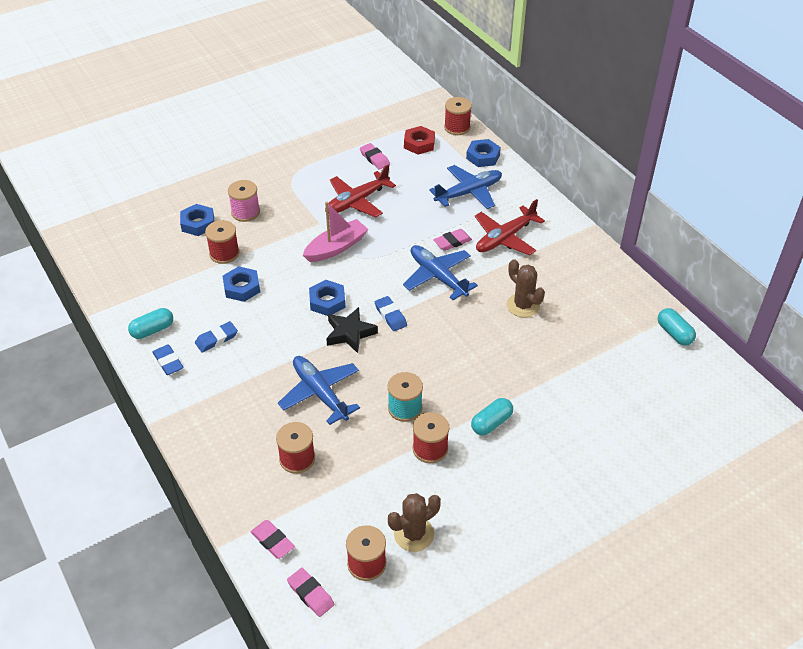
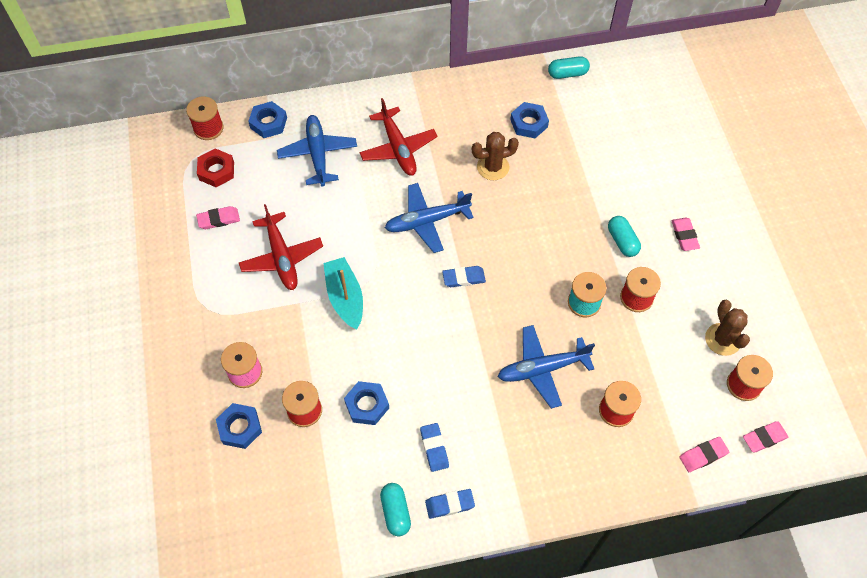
camera: 70 degrees left, 15 degrees up
(327, 301) = (421, 328): blue nut -> blue nut (529, 123)
(336, 247) = (345, 297): pink boat -> turquoise boat
(350, 333) = (473, 320): black star -> none
(452, 242) = (384, 193): pink eraser -> pink eraser (684, 236)

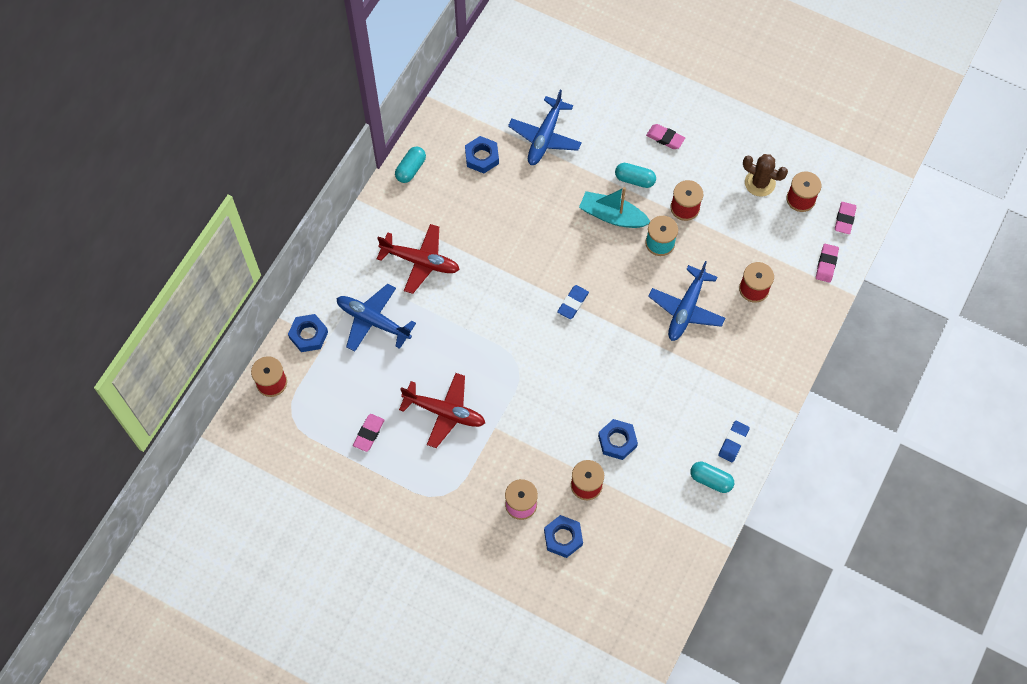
camera: 50 degrees left, 5 degrees up
(216, 171) = (320, 404): red nut -> none
(345, 297) = (518, 393): turquoise boat -> turquoise boat (612, 216)
(427, 221) = (504, 291): blue plane -> blue plane (545, 137)
(434, 448) = (686, 422): blue eraser -> none
(493, 167) = (497, 211): brown cactus -> none
(567, 74) = (462, 95): turquoise capsule -> turquoise capsule (411, 169)

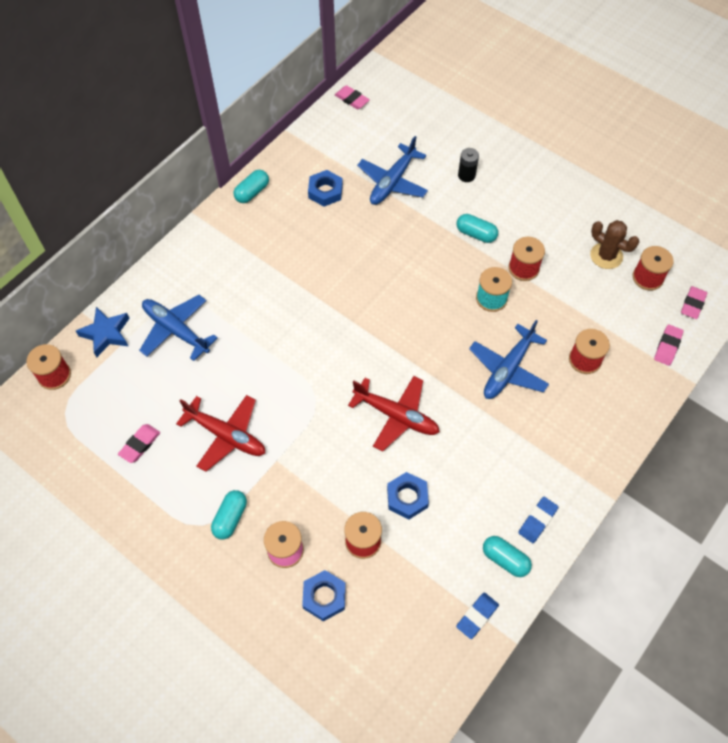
camera: 10 degrees right, 5 degrees down
(308, 335) = (106, 334): blue nut -> blue star
(420, 261) = (240, 280): red plane -> red plane (396, 416)
(466, 485) = (230, 518): none -> turquoise capsule
(573, 303) = (388, 344): blue eraser -> blue eraser (477, 616)
(612, 216) = (446, 265): turquoise boat -> none
(615, 119) = (466, 175): none -> black battery
(665, 138) = (514, 200): pink eraser -> pink eraser (352, 99)

